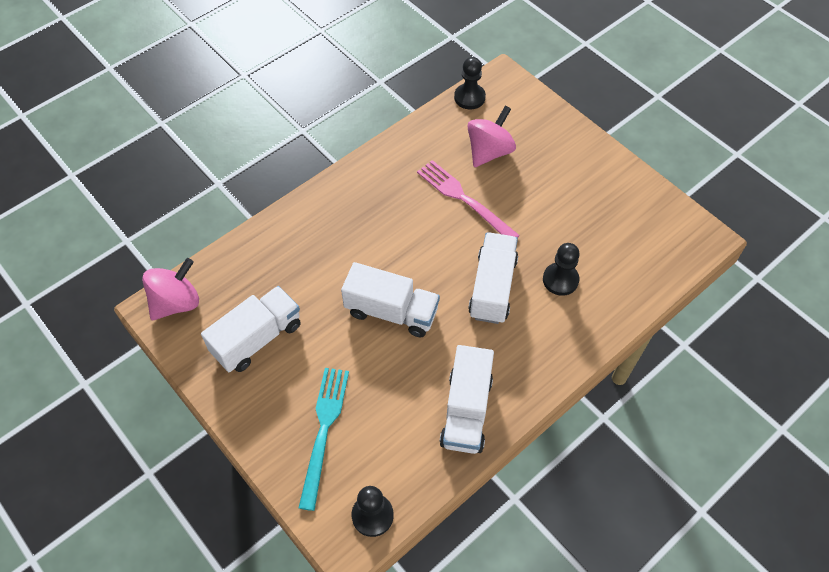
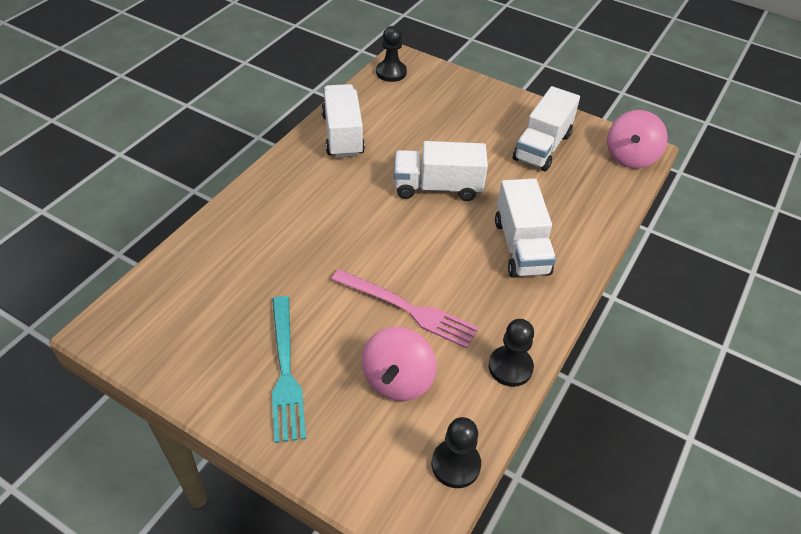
camera: 160 degrees right, 10 degrees down
(324, 430) = (450, 105): turquoise fork -> turquoise fork (285, 372)
(492, 288) = (347, 226): white truck -> white truck (521, 247)
(560, 280) = (277, 248): black pawn -> black pawn (510, 367)

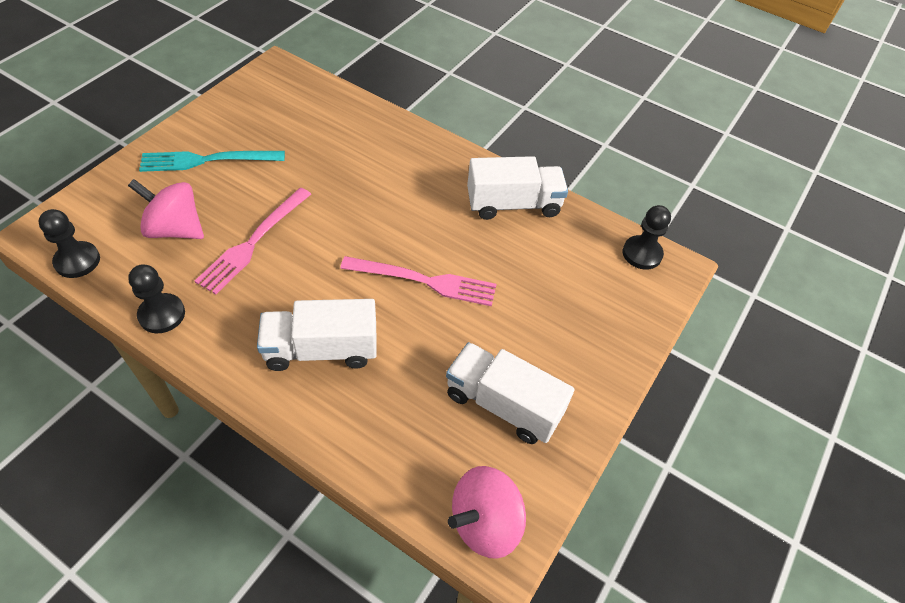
camera: 90 degrees right, 5 degrees up
(437, 187) = (425, 281): white truck -> pink fork
(630, 157) = (485, 523): pink spinning top -> pink spinning top turned 60 degrees counterclockwise

